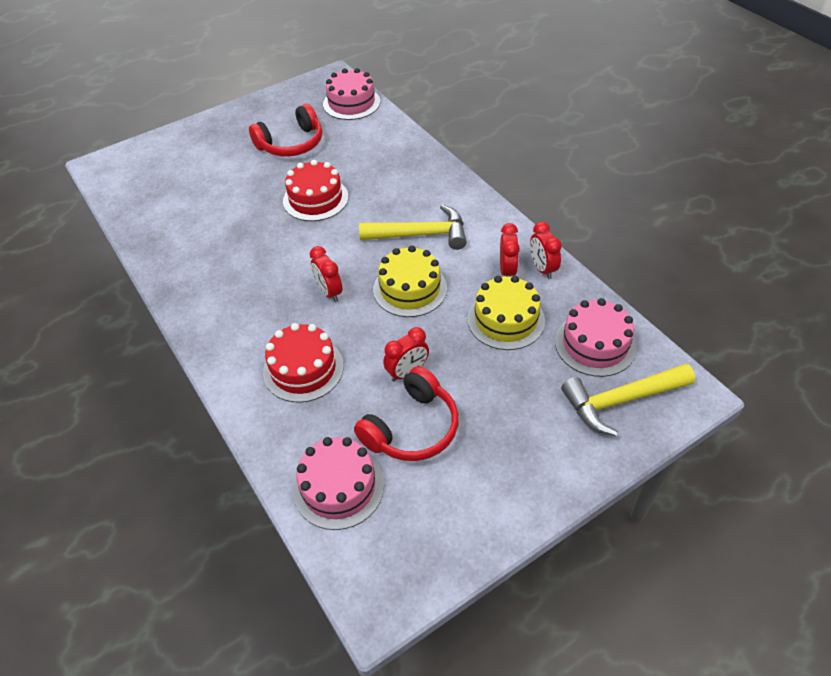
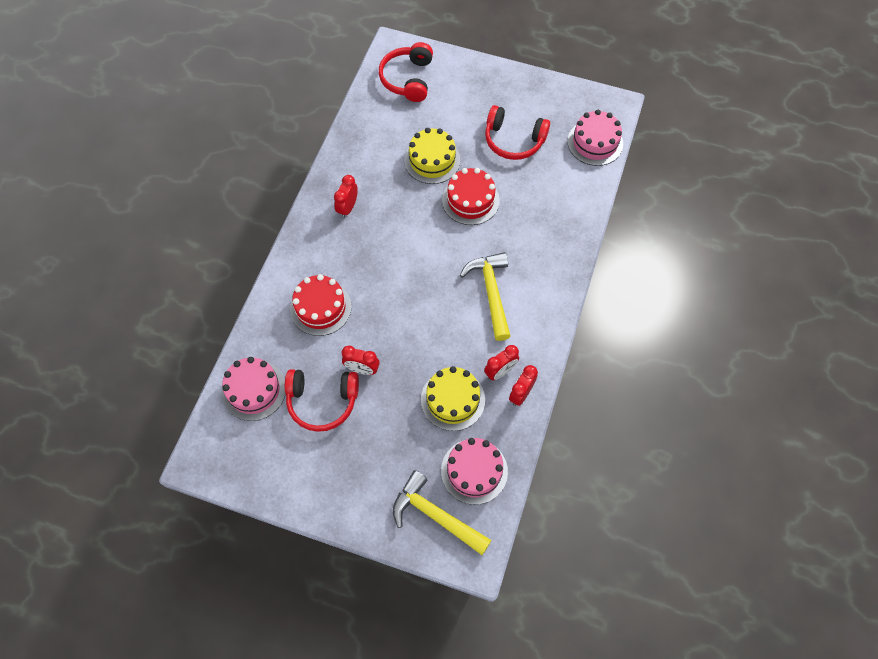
camera: 50 degrees right, 15 degrees up
(144, 173) = (407, 79): none -> red headphones
(329, 292) = (392, 275): red clock -> red clock (347, 208)
(410, 289) = (433, 321): yellow cake -> yellow cake (432, 160)
(421, 234) = (491, 292): yellow hammer -> yellow hammer turned 150 degrees counterclockwise

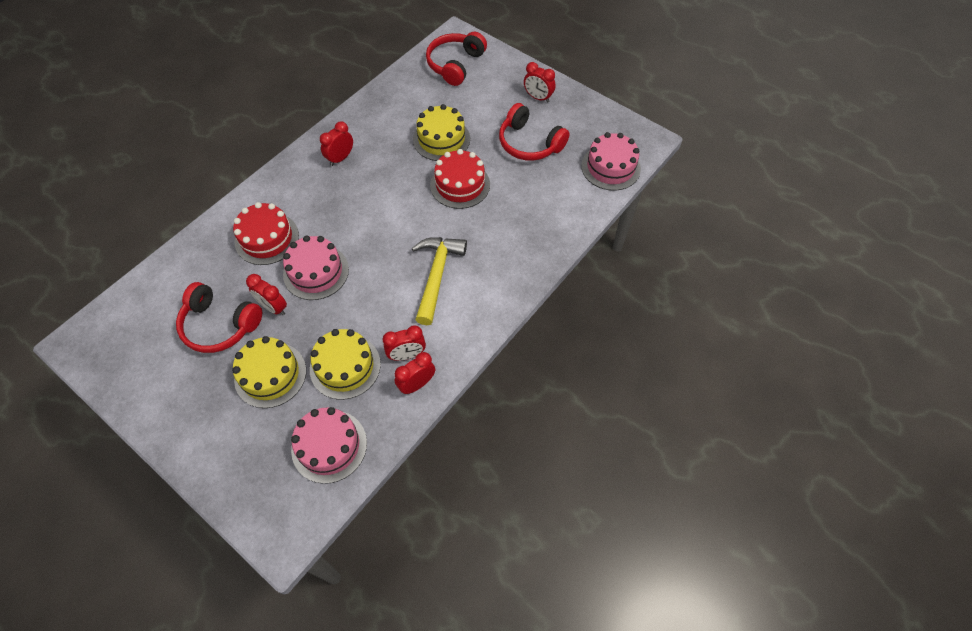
camera: 20 degrees right, 5 degrees down
(254, 390) = (164, 293): pink cake -> pink cake (316, 272)
(392, 429) = (270, 374): none -> yellow cake
(435, 515) = (266, 477): yellow hammer -> none
(500, 92) = (538, 98): none -> red clock

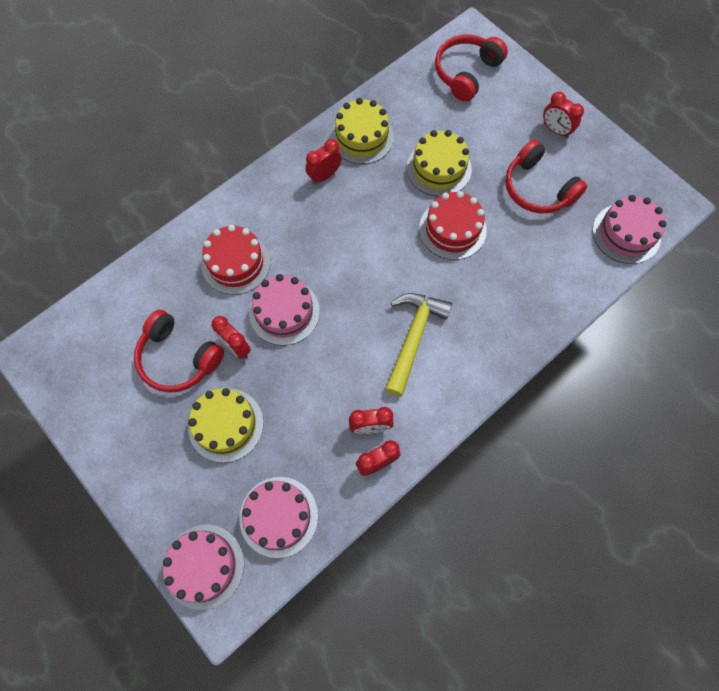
camera: 10 degrees right, 10 degrees up
(261, 502) = (204, 566): none -> pink cake
(345, 366) = (304, 429): yellow cake -> yellow cake (361, 137)

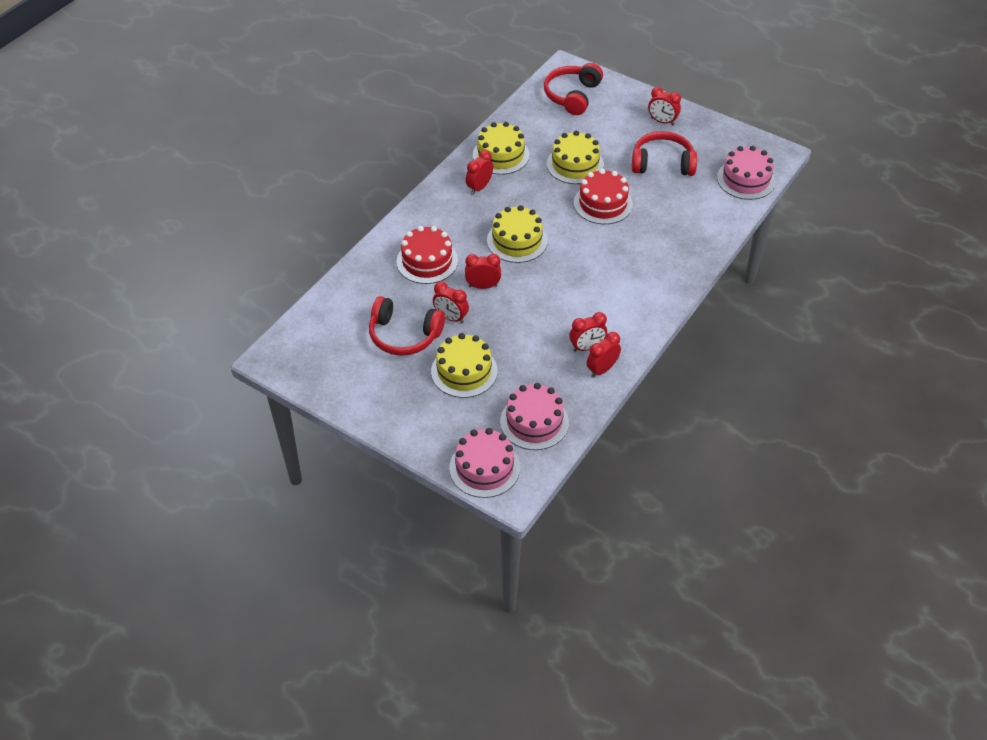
camera: 15 degrees left, 20 degrees down
(284, 312) = (483, 286): pink cake -> red clock
(341, 258) = (517, 241): none -> yellow cake
(413, 337) = (599, 281): yellow hammer -> none
(537, 188) = (662, 163): red headphones -> red headphones turned 150 degrees clockwise

